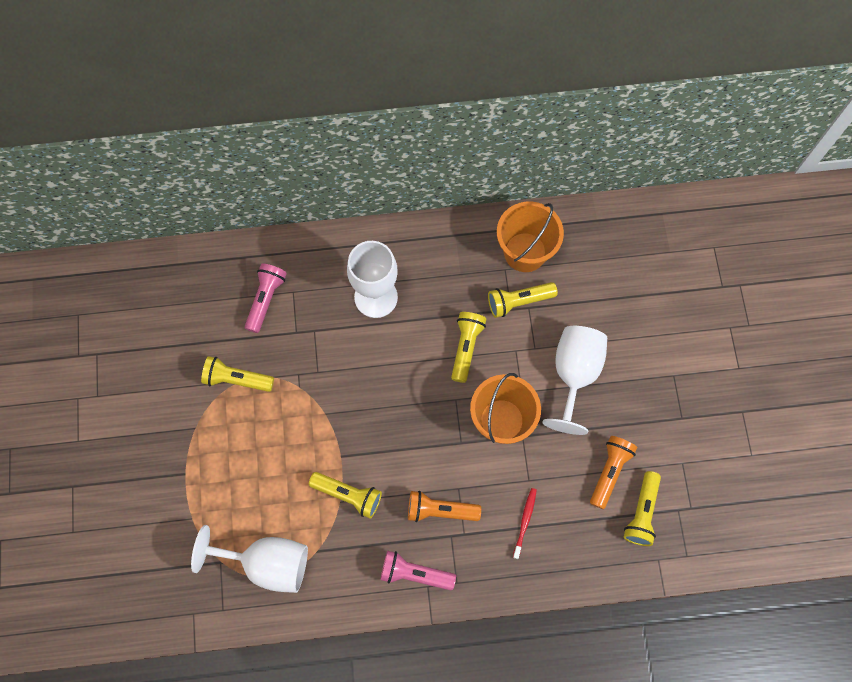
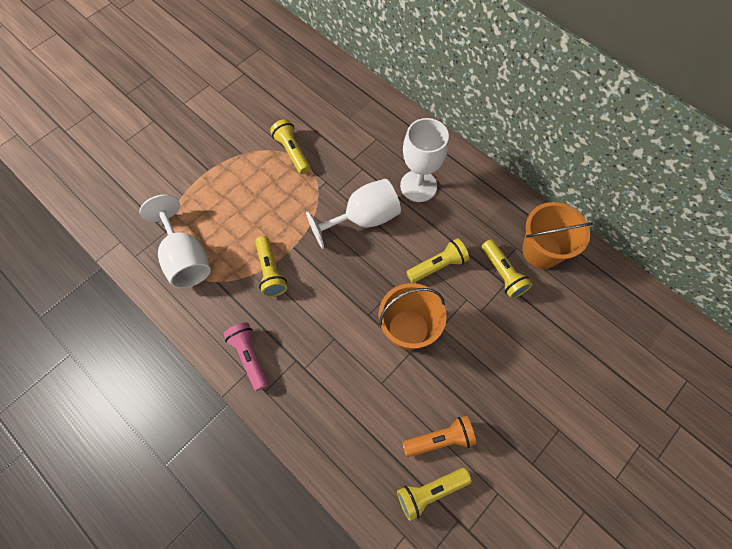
camera: 50 degrees right, 5 degrees down
(266, 299) = (357, 128): pink flashlight -> none
(440, 510) = (308, 338): orange flashlight -> none
(518, 302) = (503, 274): yellow flashlight -> yellow flashlight turned 150 degrees counterclockwise
(525, 521) = (349, 405): red toothbrush -> none
(574, 374) = (488, 354): white goblet -> white goblet (363, 219)

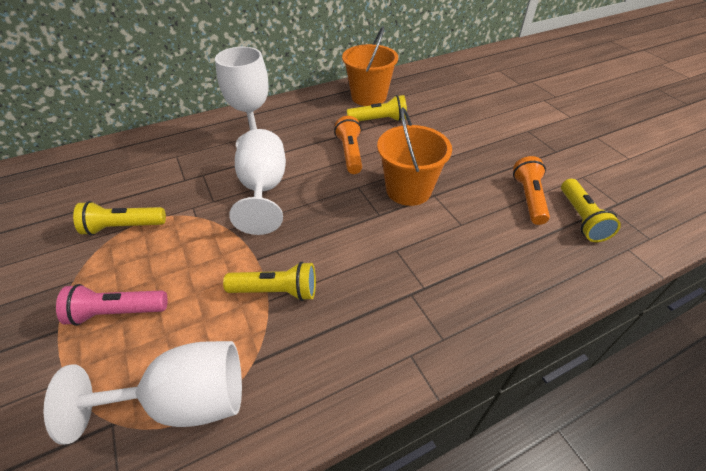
camera: 70 degrees left, 20 degrees down
(249, 356) = (388, 346): pink flashlight -> pink flashlight (117, 312)
(438, 265) = (350, 153): yellow flashlight -> orange flashlight

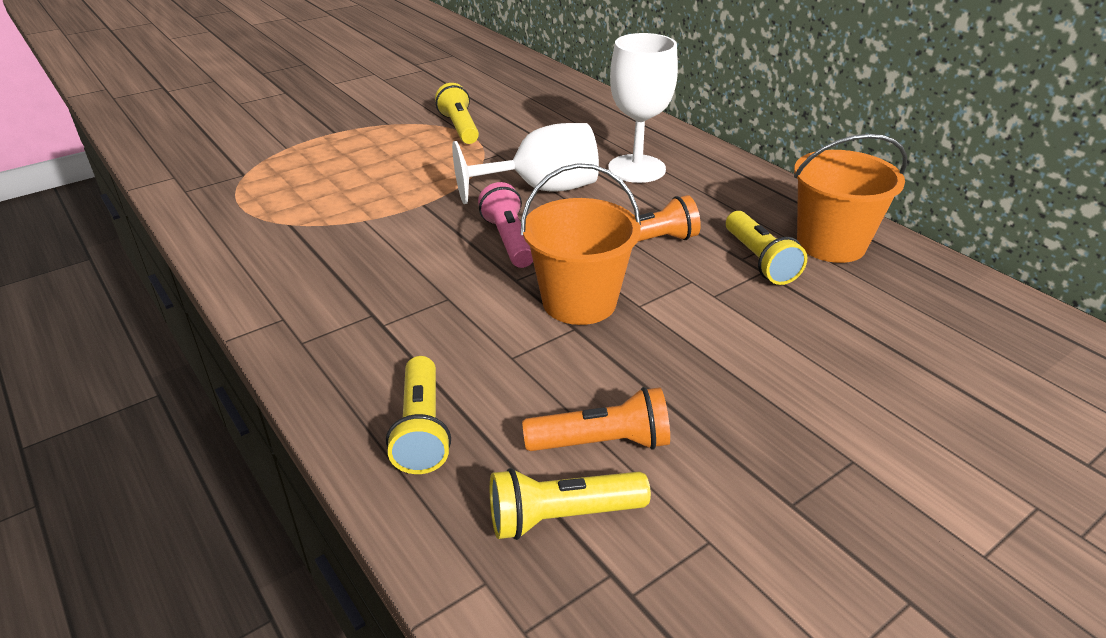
camera: 80 degrees right, 10 degrees down
(117, 312) = (352, 150): pink flashlight -> pink flashlight (509, 240)
(184, 401) = (256, 199): white goblet -> none
(277, 291) = (376, 223): yellow flashlight -> yellow flashlight (422, 430)

